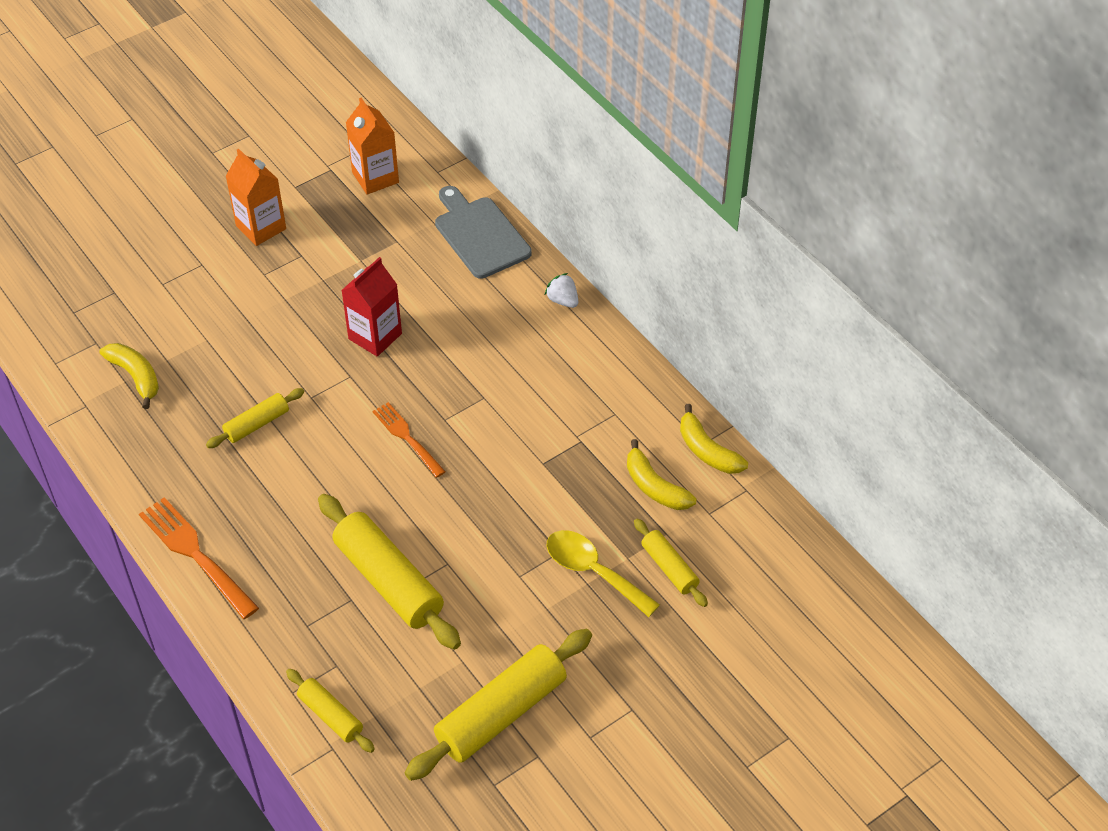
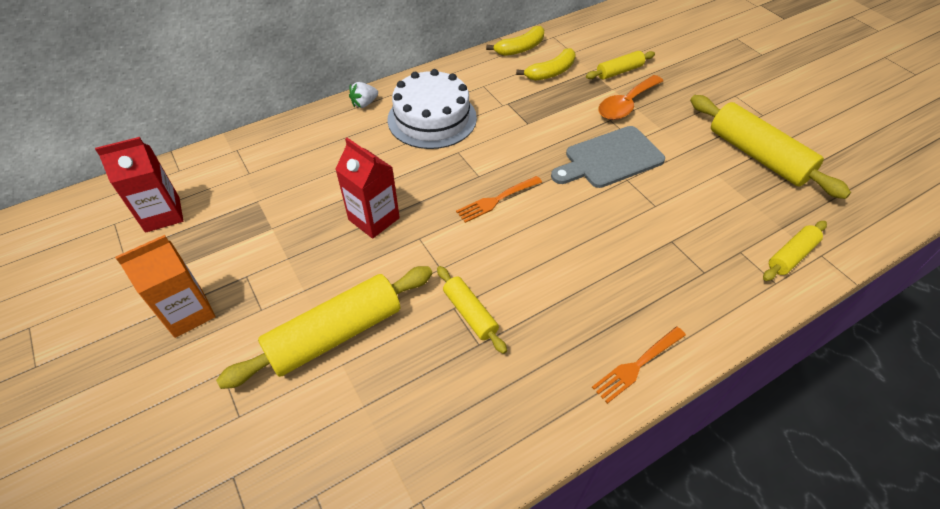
camera: 85 degrees left, 0 degrees up
(136, 377) = (383, 440): yellow banana -> none
(197, 555) = (637, 365): orange fork -> orange fork, size x0.65
(375, 177) = (162, 214): orange carton -> red carton
(389, 581) = (649, 215): yellow rolling pin -> yellow rolling pin (335, 334)
(480, 235) = (272, 146): grey cutting board -> grey cutting board (610, 158)
(541, 367) = (432, 118): none -> white cake
(593, 571) = (626, 104): yellow spoon -> orange spoon

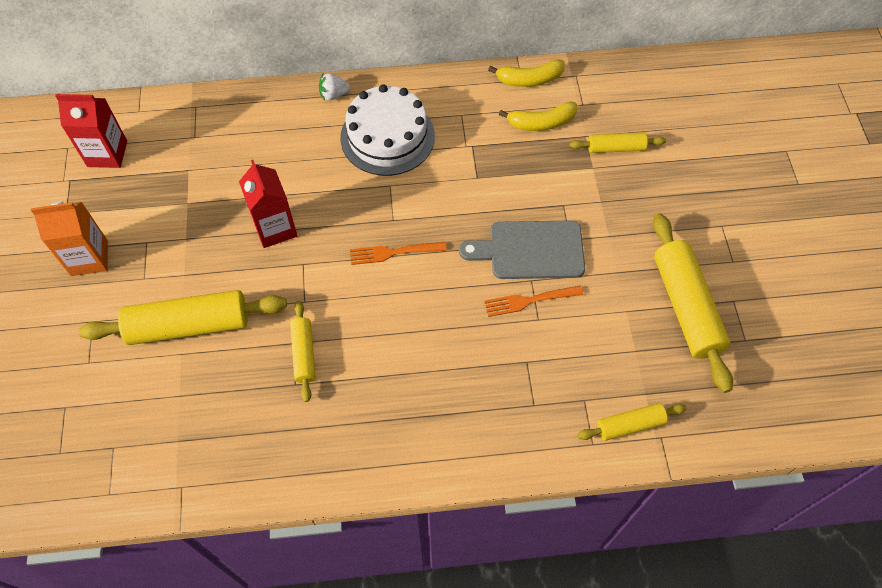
camera: 25 degrees right, 10 degrees up
(626, 104) = (593, 193): orange spoon -> none
(637, 365) = (412, 460): orange fork -> orange fork (530, 300)

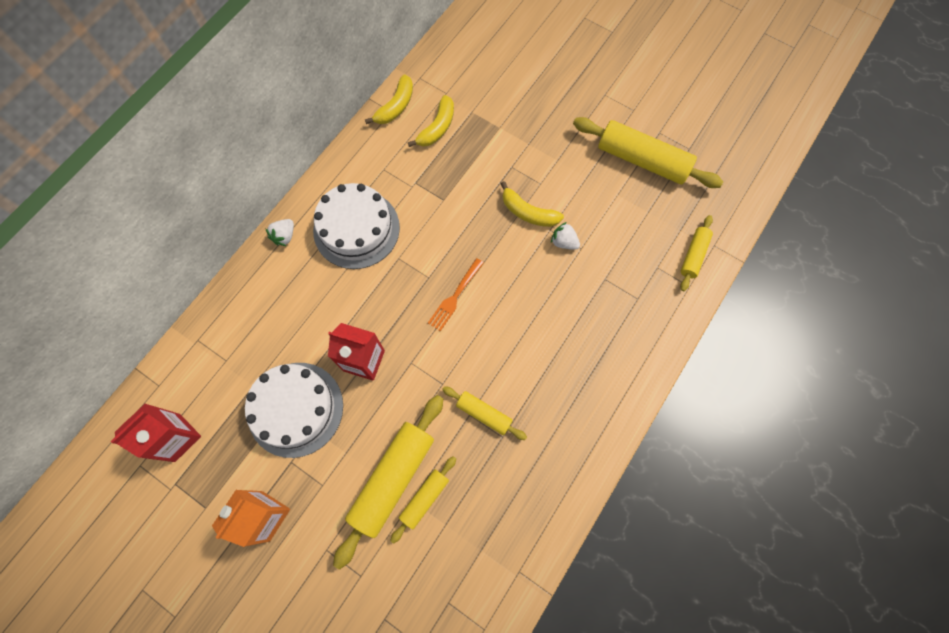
camera: 50 degrees left, 10 degrees up
(193, 212) = (295, 409): none -> white cake
(530, 250) = (528, 212): grey cutting board -> yellow banana
(530, 300) = (563, 242): orange fork -> white strawberry
(615, 148) = (497, 103): yellow rolling pin -> yellow rolling pin (424, 499)

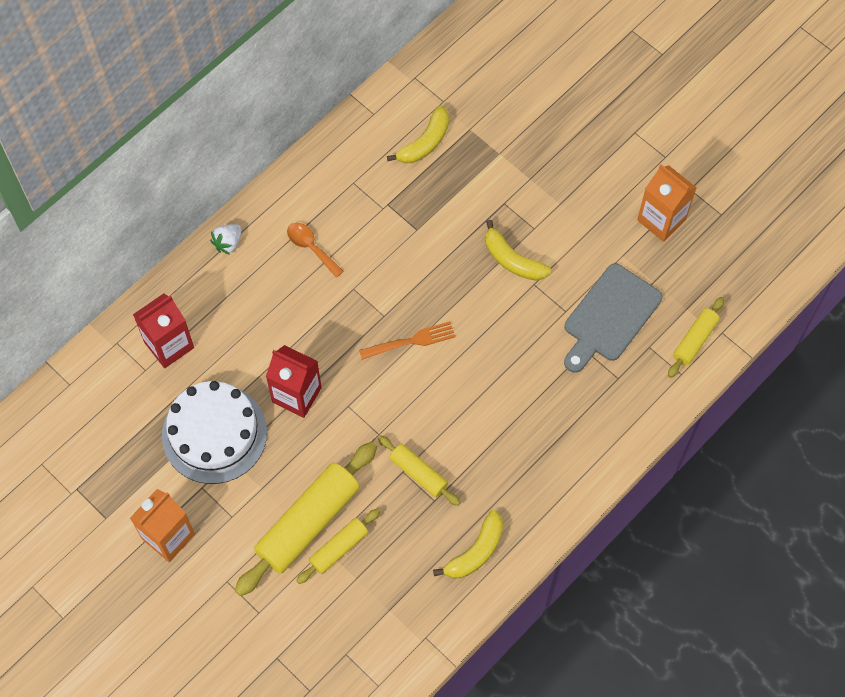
camera: 10 degrees right, 5 degrees down
(177, 437) = (84, 442): red carton -> red carton (169, 345)
(356, 229) = (311, 247): white cake -> orange spoon
(395, 107) = (380, 109): yellow banana -> yellow banana (475, 552)
(455, 296) = (410, 341): orange fork -> orange fork turned 150 degrees counterclockwise
(563, 242) = (547, 301): white strawberry -> none
(619, 247) = (610, 316): none -> grey cutting board
(642, 160) = (661, 220): yellow rolling pin -> orange carton

